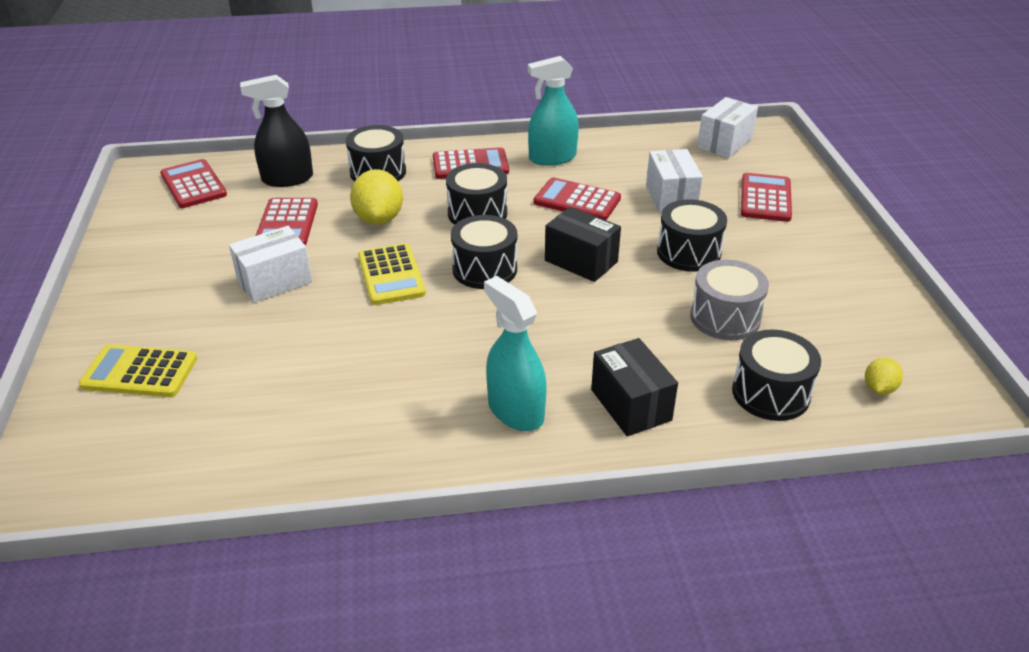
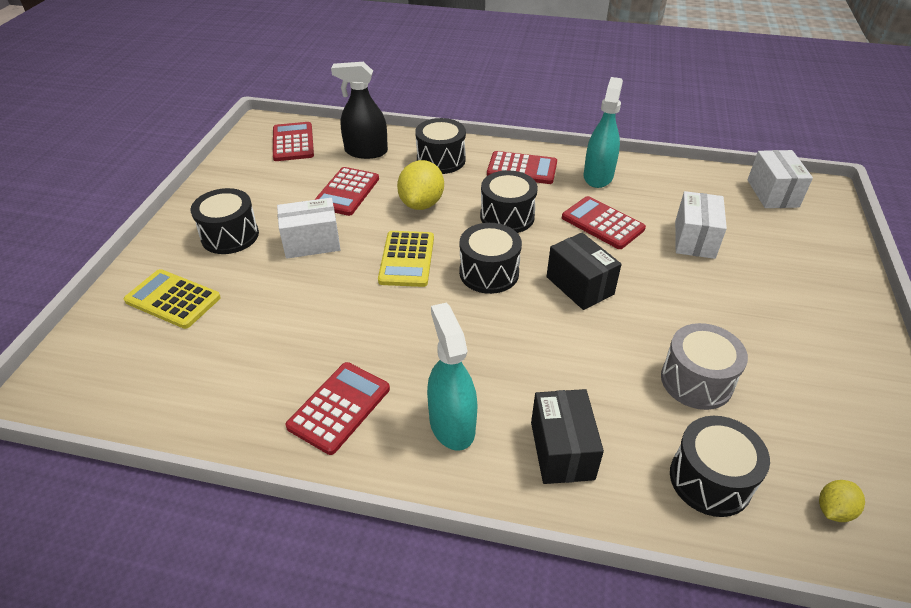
camera: 20 degrees right, 5 degrees up
(552, 158) = (598, 176): turquoise spray bottle -> turquoise spray bottle turned 105 degrees clockwise
(688, 252) = (688, 301): black drum -> black drum (230, 236)
(724, 143) = (772, 193): white box -> white box turned 60 degrees counterclockwise
(765, 198) = (791, 261): red calculator -> red calculator (339, 407)

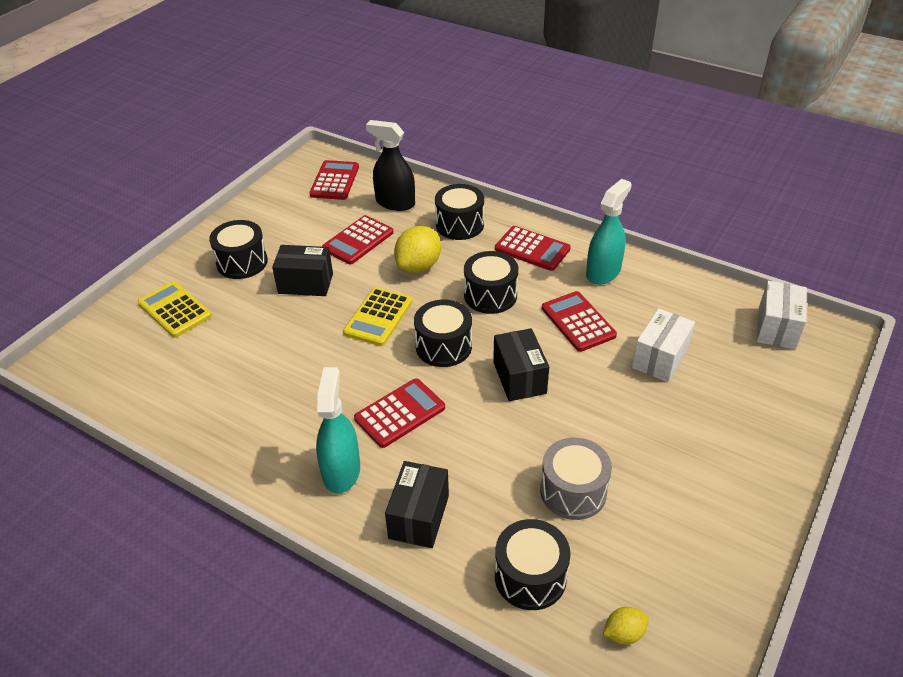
camera: 20 degrees right, 0 degrees up
(312, 243) = (305, 283): white box -> black box
(339, 407) = (260, 433): red calculator -> red calculator (400, 413)

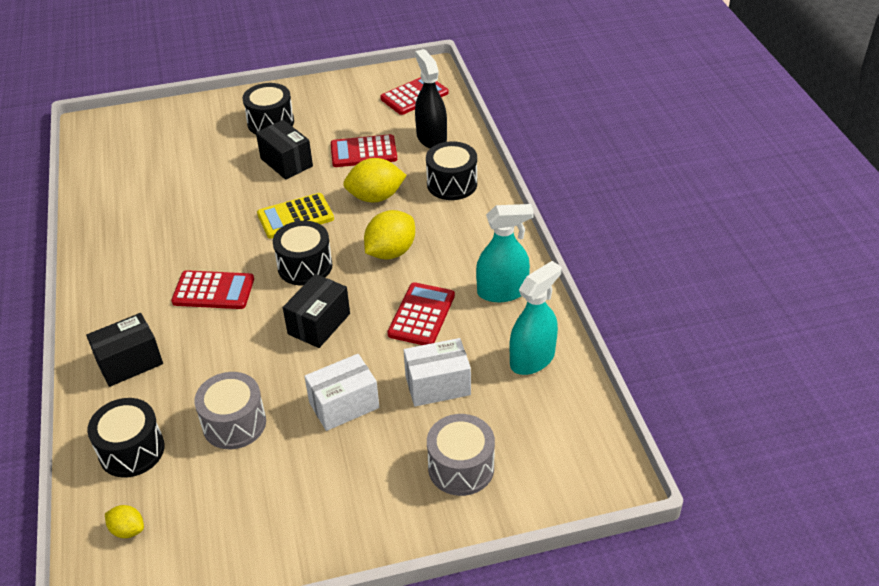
camera: 45 degrees right, 0 degrees up
(174, 310) = (190, 131): yellow calculator -> none
(341, 471) = (132, 301): turquoise spray bottle -> turquoise spray bottle (532, 359)
(490, 295) = (391, 252): black drum -> yellow lemon
(532, 249) = (476, 237): red calculator -> none
(753, 396) = (461, 467): none -> grey drum
(776, 328) = (572, 434): white box -> white box (344, 405)

